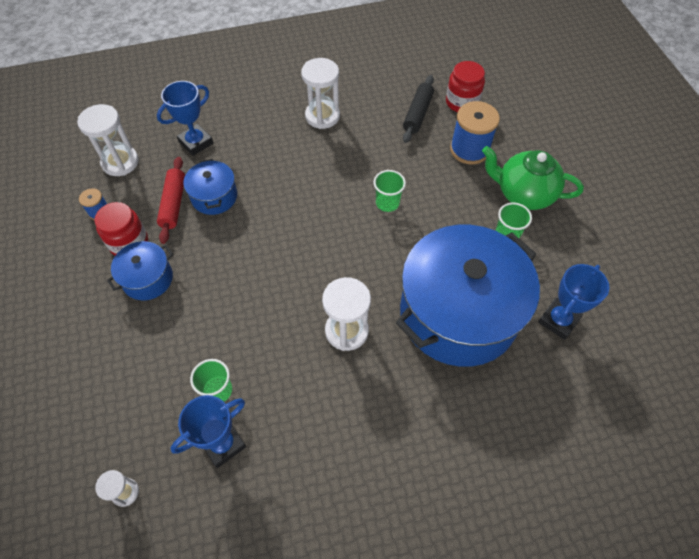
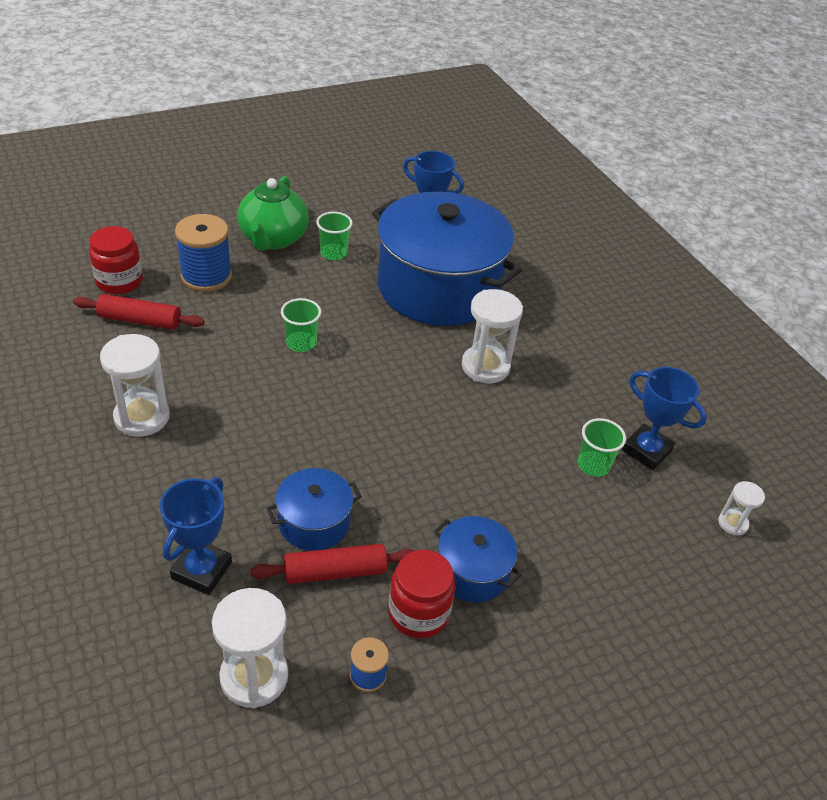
camera: 105 degrees left, 15 degrees down
(196, 142) = (201, 570): blue trophy -> blue trophy turned 75 degrees clockwise
(417, 114) = (140, 320): black rolling pin -> red rolling pin

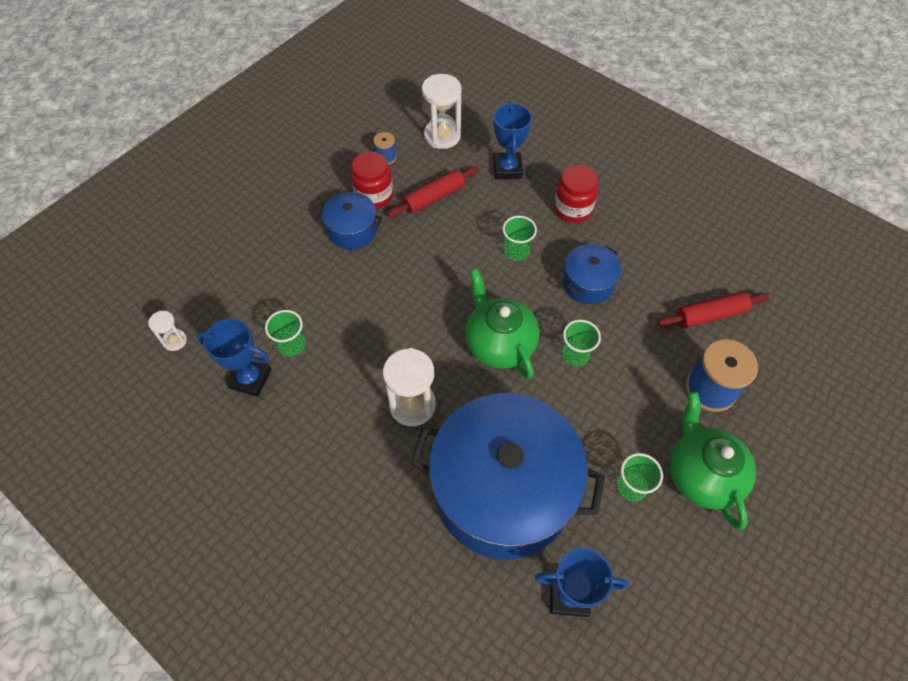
camera: 160 degrees right, 15 degrees up
(119, 281) = (767, 346): red jar -> red jar (572, 209)
(142, 417) = (626, 239): white hourglass -> none
(280, 457) = (516, 251): none -> green cup
(314, 522) = (465, 219): blue pot -> blue pot (588, 283)
(369, 379) = (499, 344): none -> green teapot

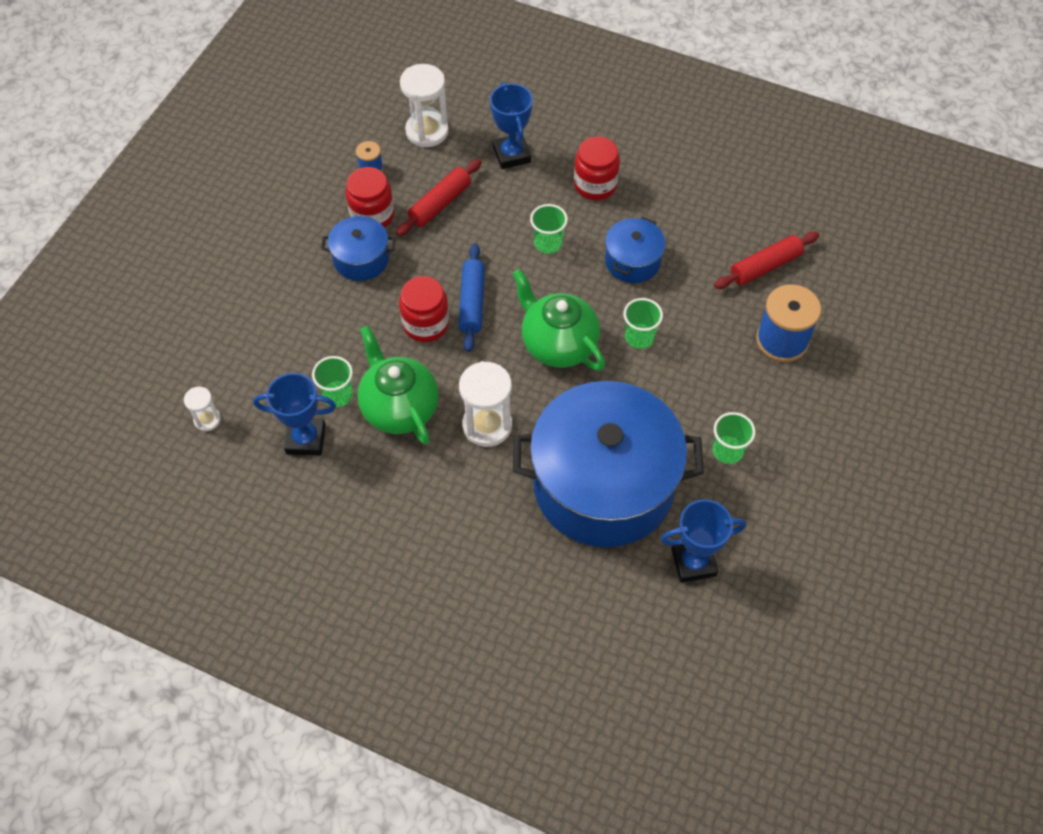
camera: 15 degrees left, 0 degrees up
(388, 299) = (426, 324): none -> red jar
(434, 289) = (472, 302): none -> blue rolling pin
(701, 475) = (792, 424): green teapot -> green teapot (399, 407)

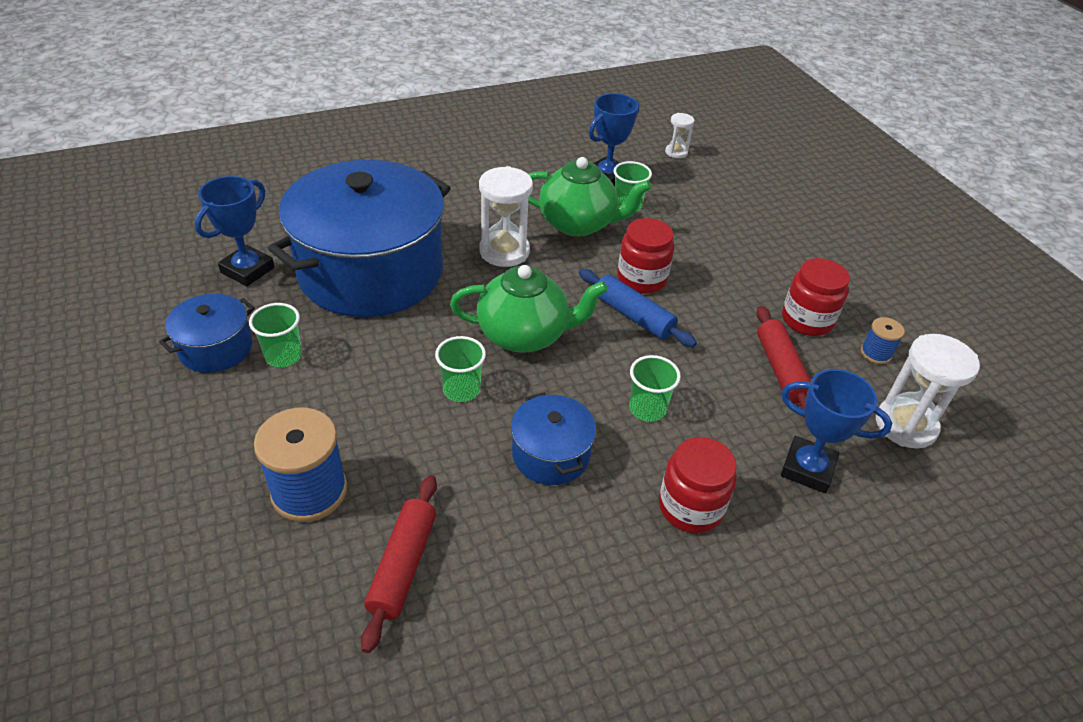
camera: 130 degrees right, 15 degrees down
(361, 259) = (757, 286): blue pot -> blue pot (216, 348)

